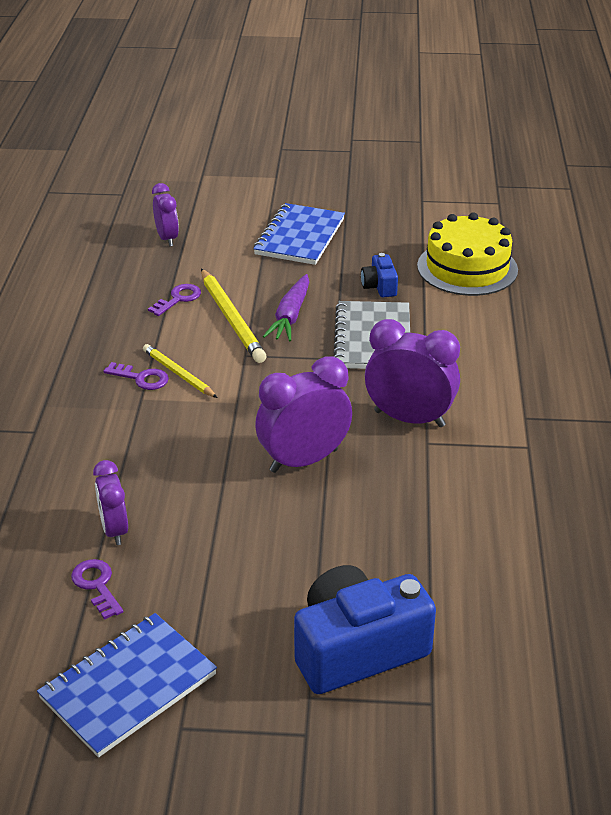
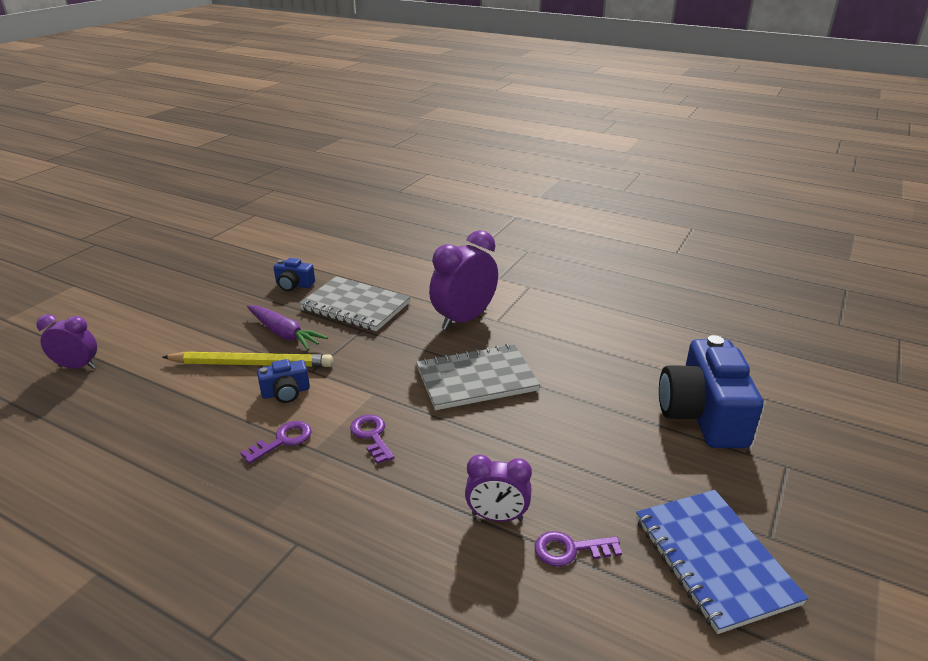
camera: 65 degrees left, 5 degrees down
(178, 299) = (185, 385): purple key -> purple key (372, 436)
(178, 374) = (299, 415): yellow pencil -> none
(204, 354) = (286, 392): none -> blue camera
(299, 237) = (180, 299): blue notebook -> none
(304, 460) = (476, 379): purple clock -> grey notebook
(467, 268) = (315, 247): yellow cake -> none

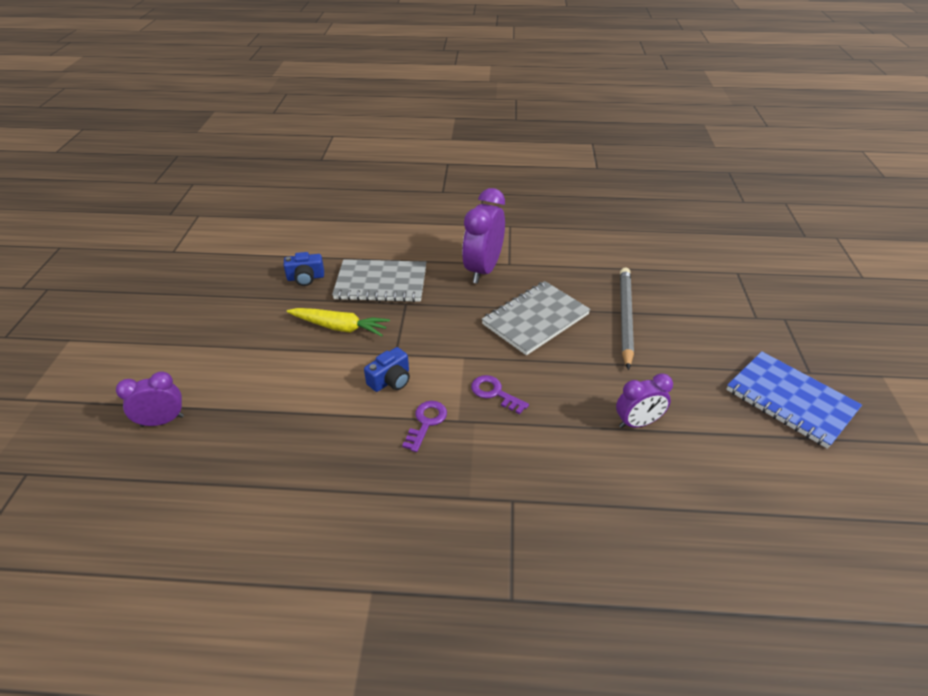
camera: 25 degrees left, 10 degrees up
(252, 364) = (336, 364): yellow pencil -> none
(284, 334) = (339, 327): purple carrot -> yellow carrot
(570, 550) = (702, 428): purple key -> none
(578, 406) = (625, 317): none -> grey pencil
(703, 415) = (710, 298): blue camera -> none

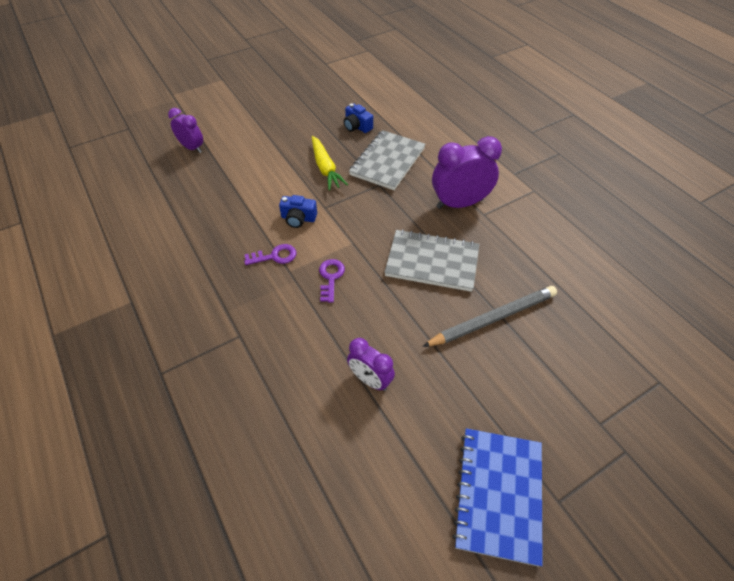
camera: 55 degrees right, 10 degrees up
(381, 283) = (387, 161): grey notebook -> grey notebook turned 60 degrees clockwise

